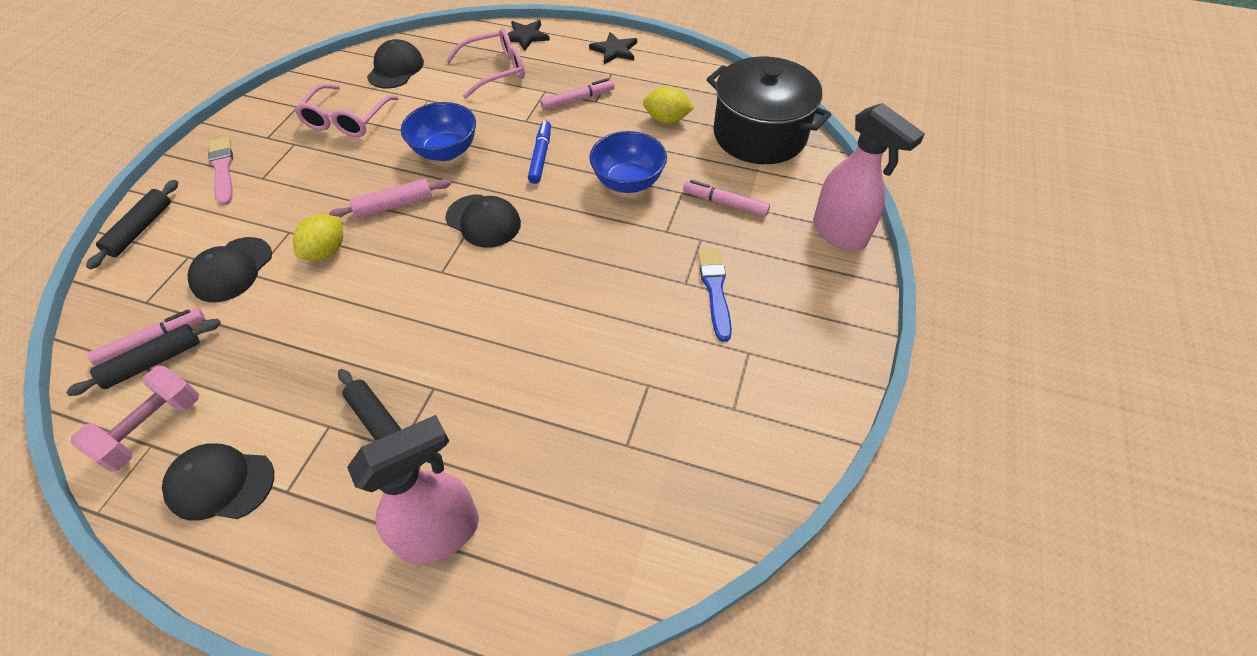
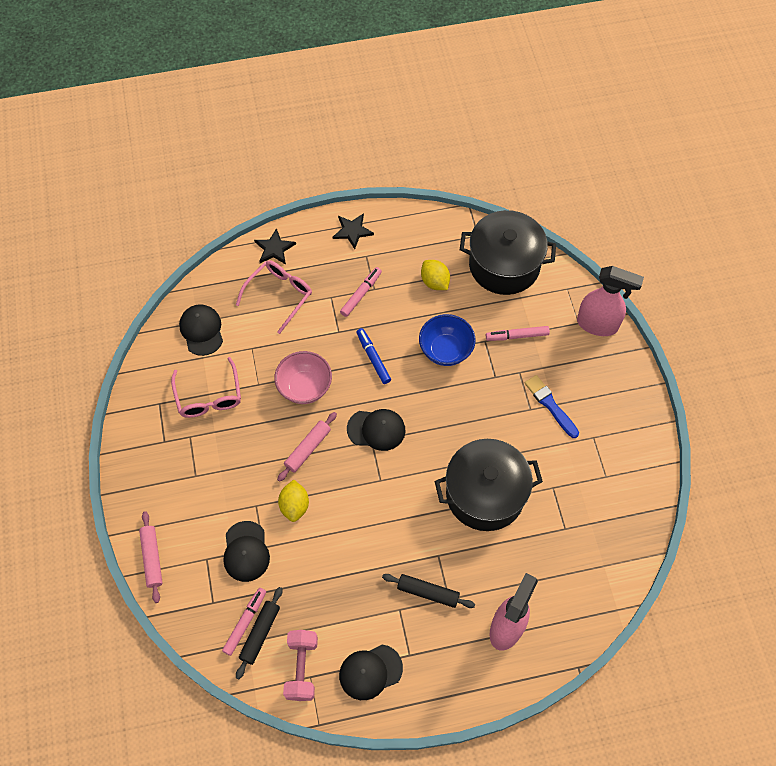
camera: 30 degrees left, 10 degrees up
(140, 229) = (152, 558): black rolling pin -> pink rolling pin
(223, 169) = (160, 484): pink brush -> none
(445, 151) = (305, 387): blue bowl -> pink bowl
(552, 348) = (485, 494): none -> black pot
(666, 119) = (435, 282): yellow lemon -> yellow lemon turned 75 degrees clockwise

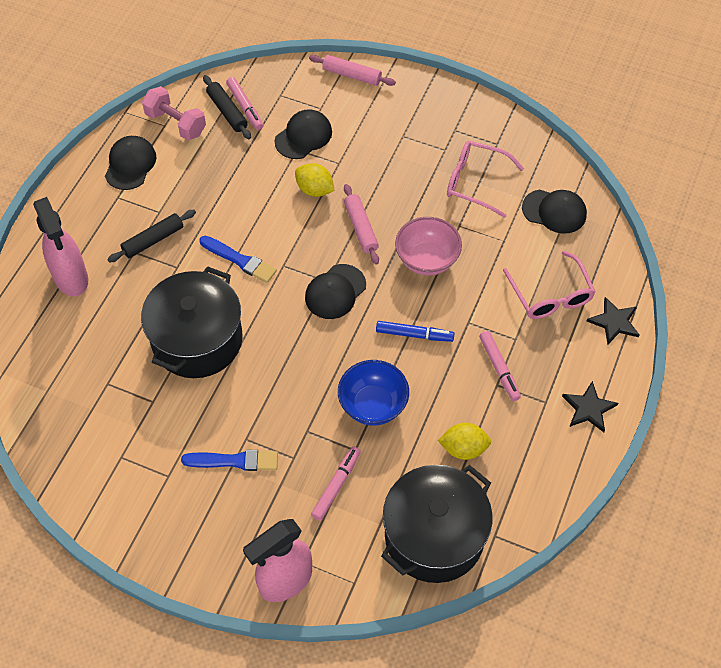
camera: 125 degrees right, 5 degrees down
(246, 551) = (303, 136): black cap -> black cap turned 105 degrees clockwise
(398, 514) = (239, 260): none -> blue brush

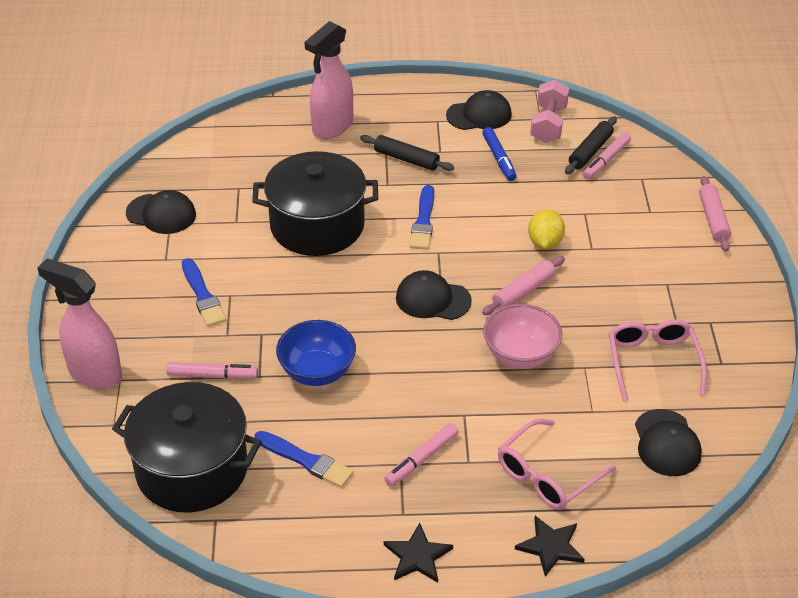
camera: 65 degrees right, 15 degrees down
(303, 136) = (604, 212): black cap -> black cap (161, 214)
(414, 334) = (420, 376): blue marker -> blue marker (499, 158)
(463, 448) = (306, 460): yellow lemon -> blue brush

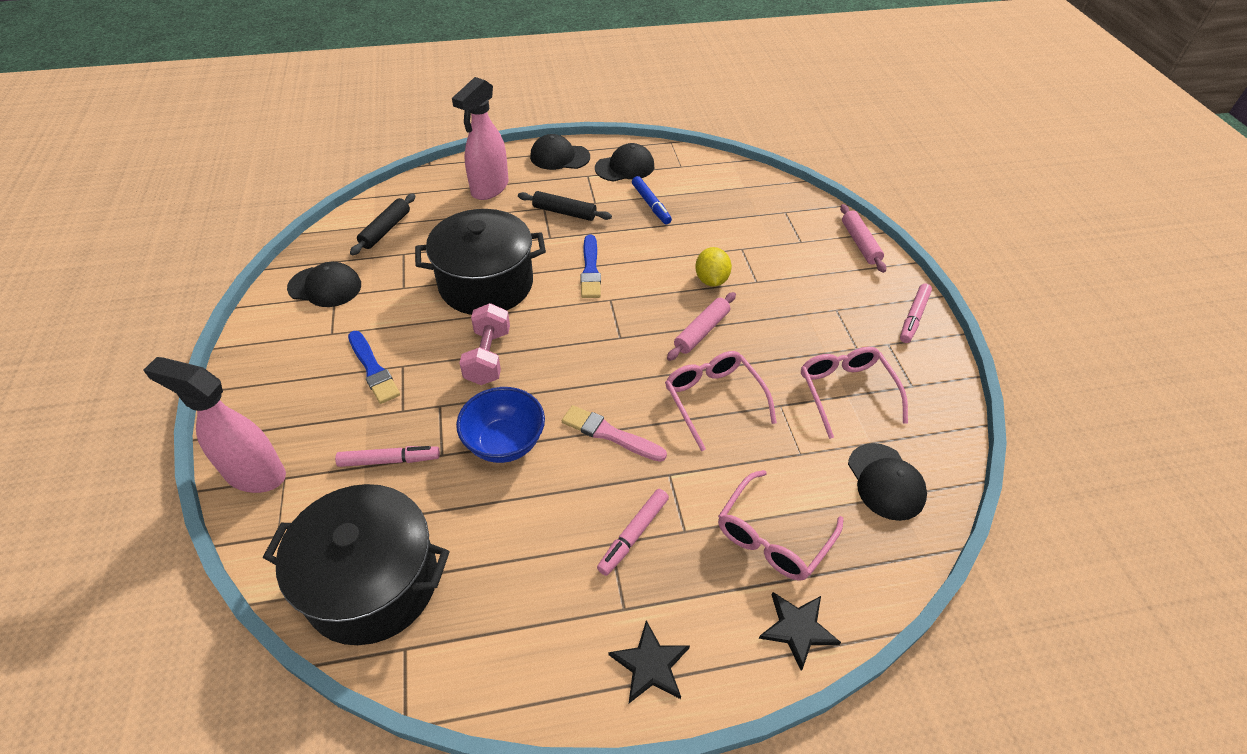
camera: 10 degrees left, 5 degrees up
(306, 460) = (504, 553): blue brush -> none
(415, 375) = (610, 434): none -> pink brush
(433, 299) = (613, 349): black cap -> black cap (559, 157)
(520, 355) = (713, 399): pink bowl -> pink glasses
(548, 125) = (689, 171): pink dumbbell -> pink dumbbell (488, 357)
(590, 151) = (732, 191): black rolling pin -> black rolling pin (386, 229)
(606, 160) = (749, 198): pink marker -> pink marker (913, 317)

